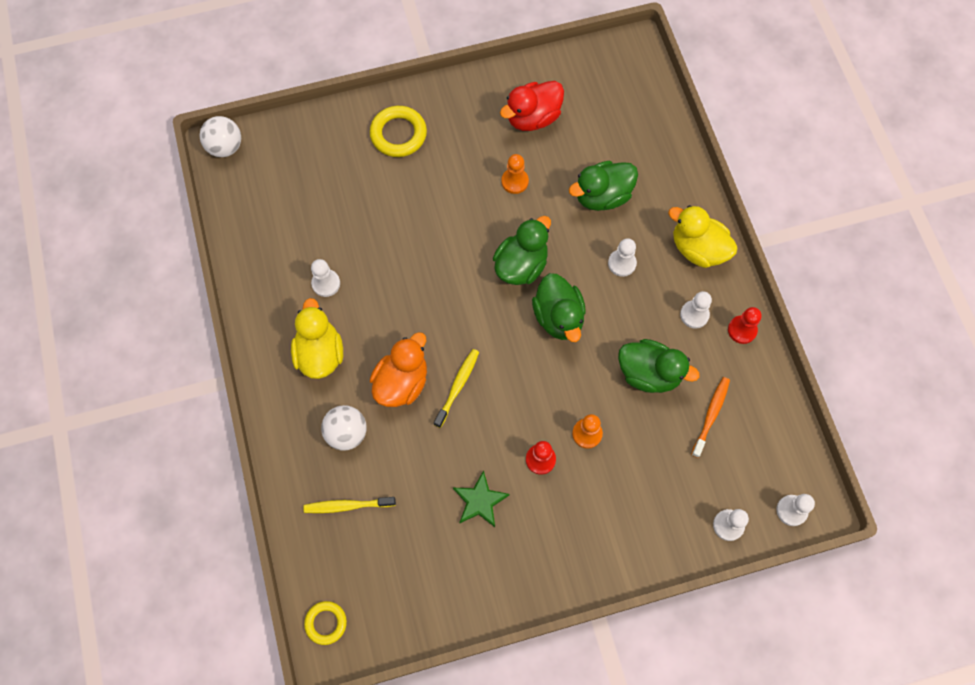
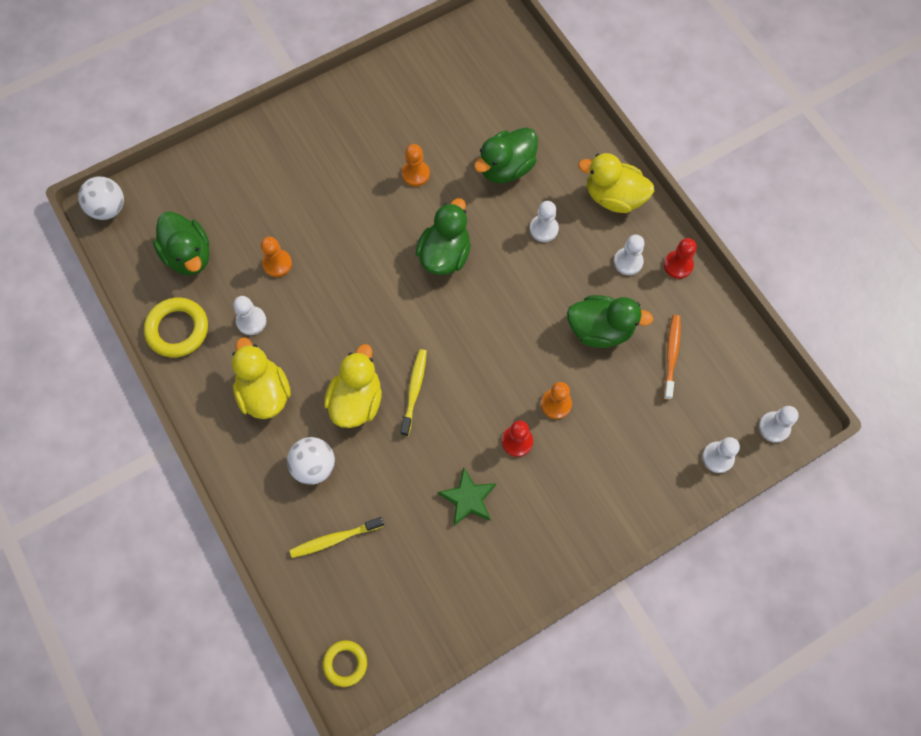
camera: 15 degrees left, 0 degrees up
(364, 236) = (277, 264): none -> orange pawn
(398, 134) = (285, 154): yellow ring -> yellow ring (177, 329)
(402, 382) = (356, 401): orange duck -> yellow duck
(532, 118) = (416, 107): red duck -> none
(558, 317) = (496, 297): green duck -> green duck (189, 255)

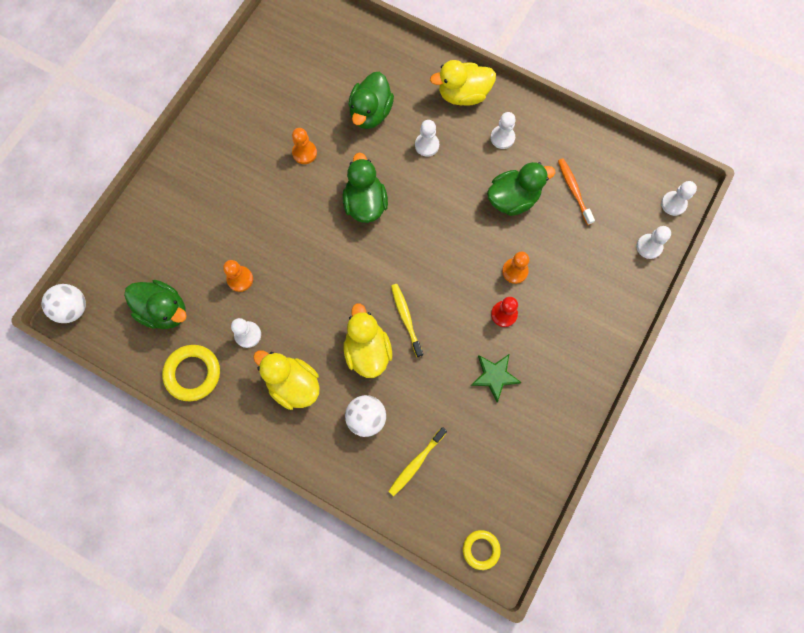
camera: 30 degrees left, 5 degrees up
(678, 265) = (539, 122): red pawn -> none

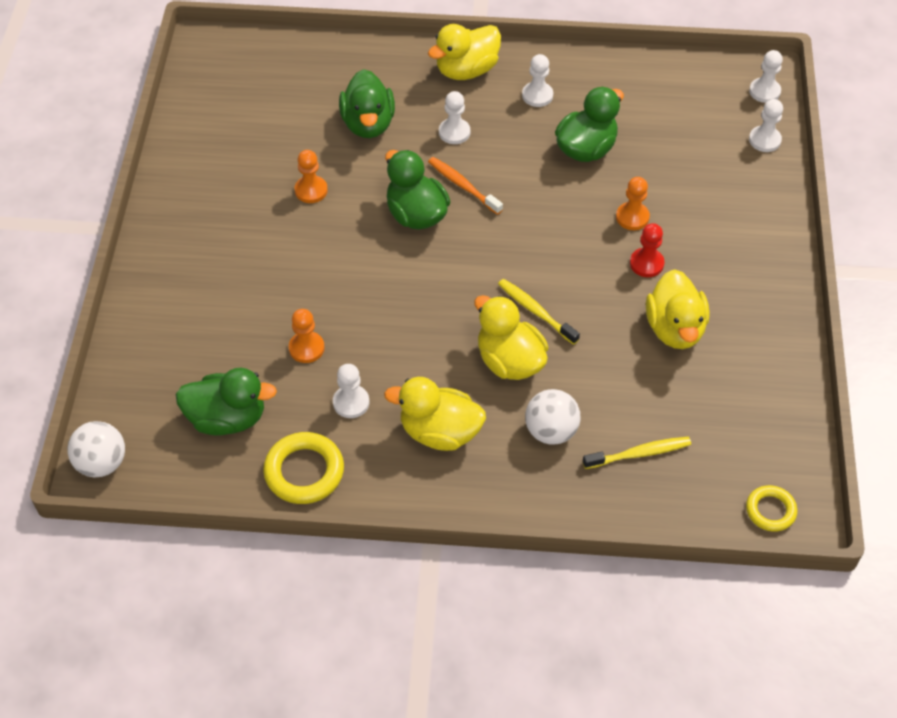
camera: 25 degrees left, 20 degrees down
(416, 463) = (639, 453): yellow toothbrush -> yellow toothbrush turned 120 degrees counterclockwise
(494, 376) = (674, 329): green star -> yellow duck
(574, 190) = (649, 117): orange toothbrush -> orange toothbrush (463, 186)

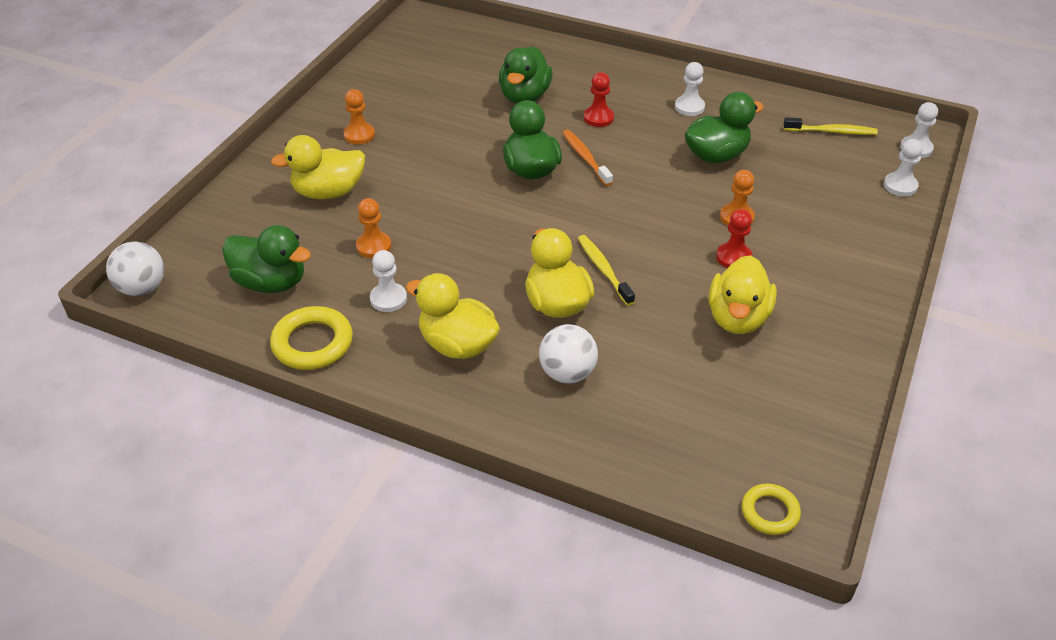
camera: 20 degrees right, 10 degrees down
(311, 190) = (447, 132): orange pawn -> orange pawn (359, 135)
(454, 132) = (598, 118): white pawn -> red pawn
(466, 70) = (633, 77): yellow duck -> yellow duck (328, 192)
(639, 453) = (649, 418): yellow toothbrush -> yellow toothbrush (832, 131)

